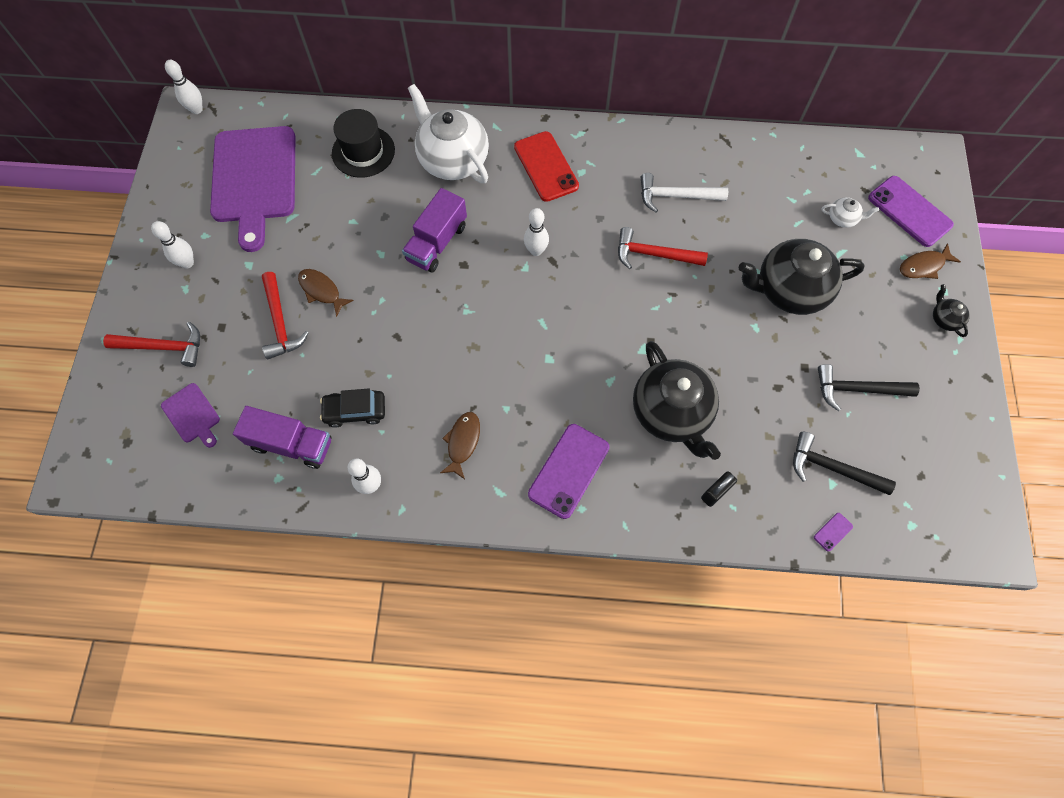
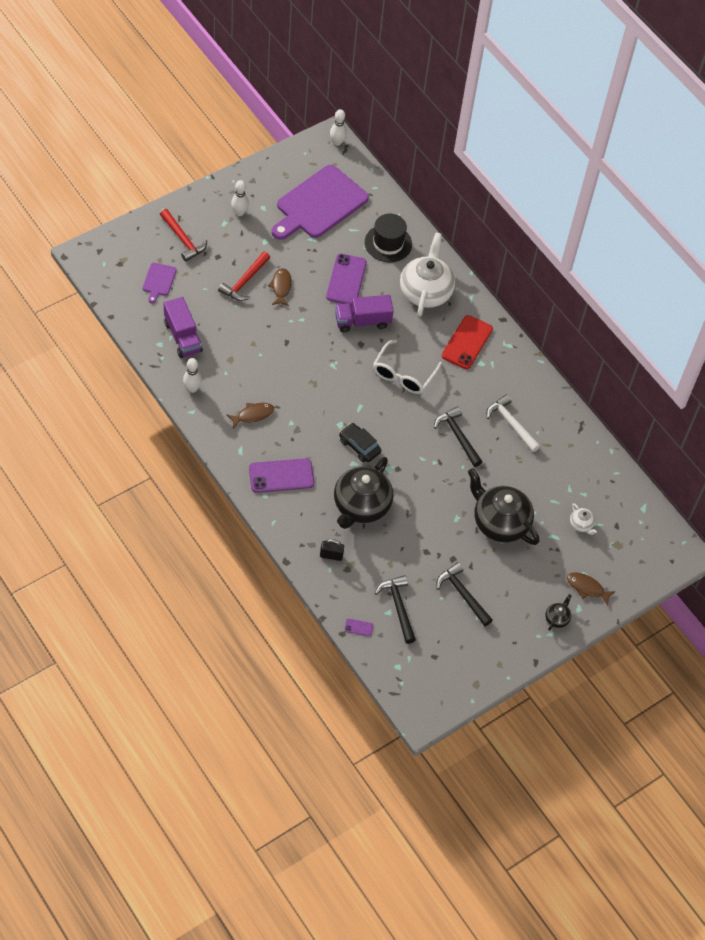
camera: 45 degrees right, 10 degrees down
(355, 411) = (226, 353): black car -> black car (359, 446)
(536, 250) = (403, 374): white bowling pin -> white glasses
(654, 254) = (458, 436): red hammer -> black hammer
(909, 211) = (623, 559): purple phone -> purple phone (346, 280)

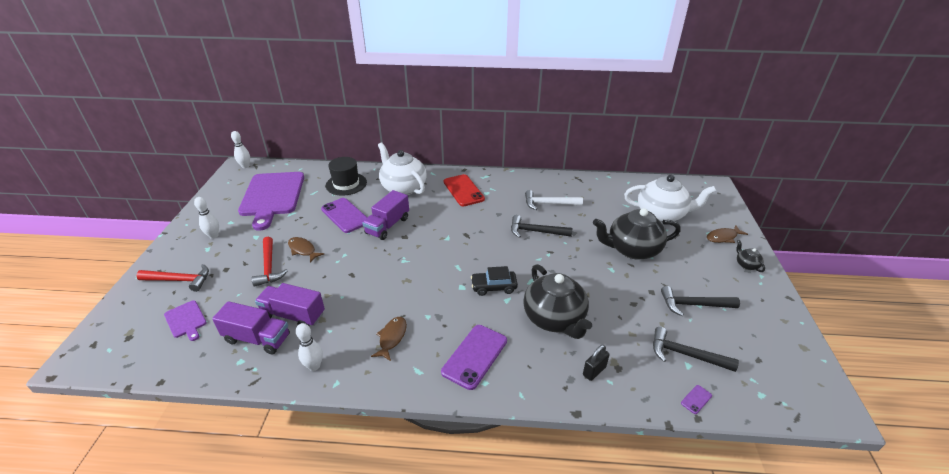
camera: 45 degrees left, 20 degrees down
(218, 339) = (293, 315): none -> purple truck
(403, 374) = (455, 229): white glasses -> none
(581, 524) = (662, 214): white teapot -> white teapot, size x2.36

